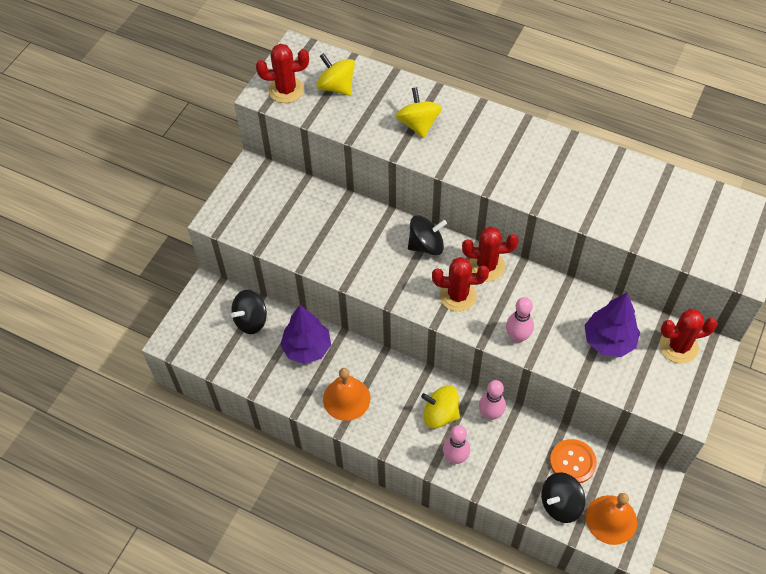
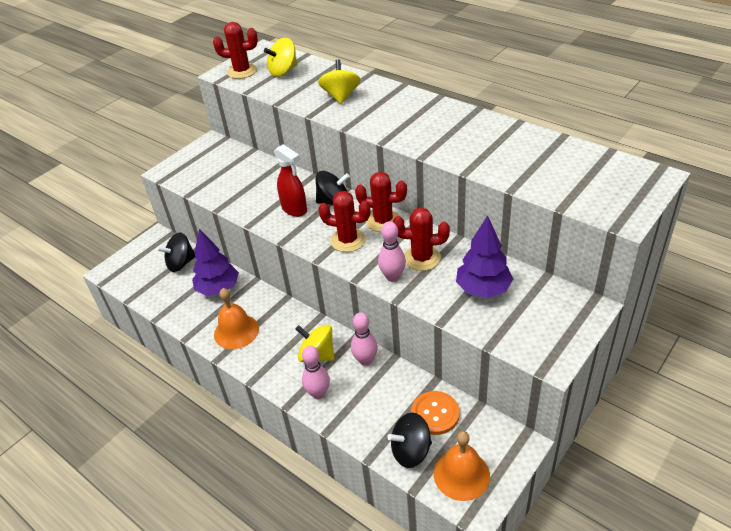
camera: 15 degrees right, 15 degrees down
(336, 87) = (283, 71): yellow spinning top -> yellow spinning top turned 90 degrees counterclockwise
(387, 260) = (294, 209): none -> red spray bottle
(678, 346) = (555, 301): red cactus -> red cactus (422, 258)

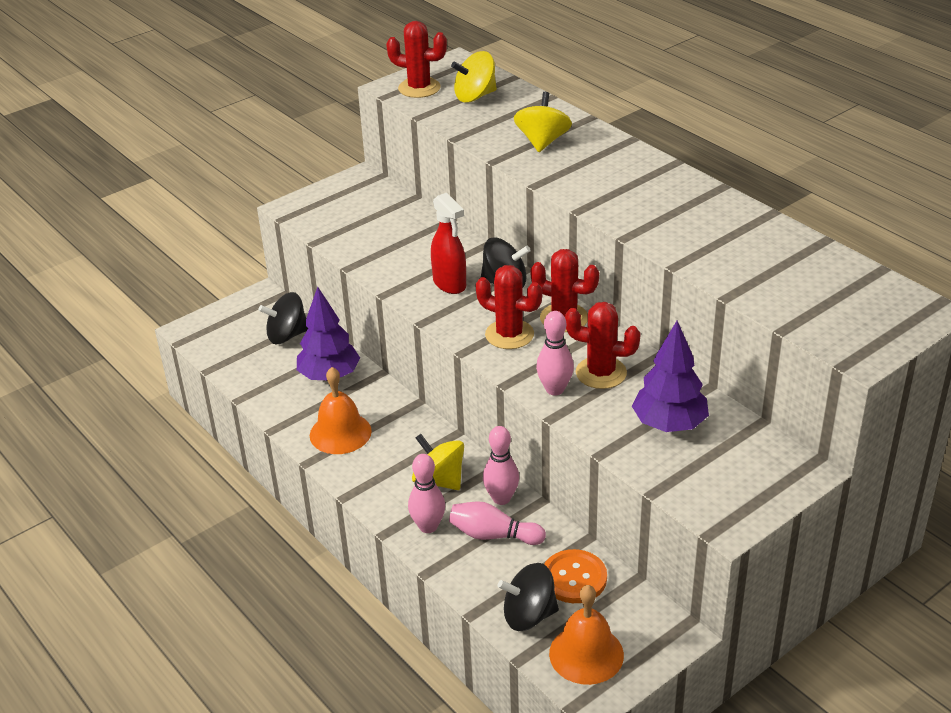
camera: 10 degrees right, 5 degrees down
(367, 391) = (493, 535): none -> pink bowling pin

